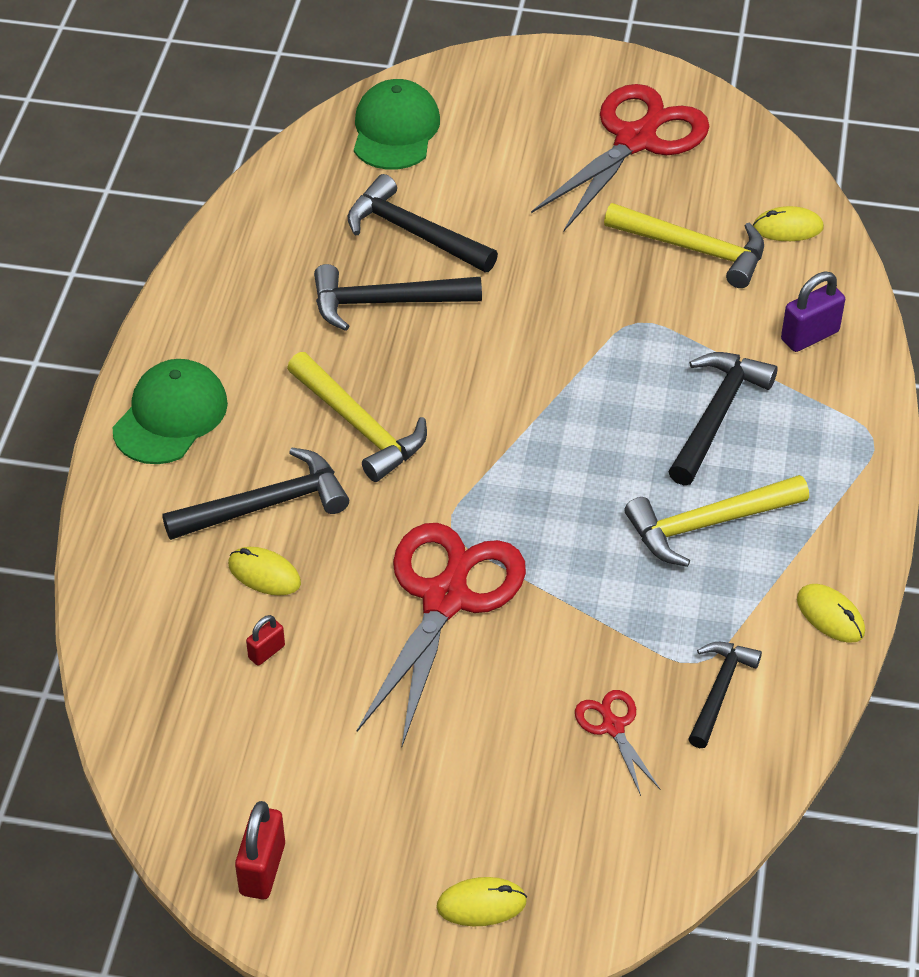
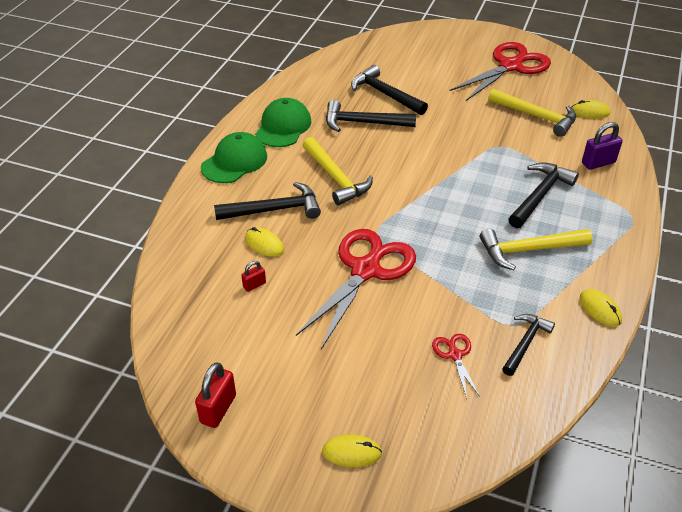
camera: 10 degrees right, 5 degrees down
(395, 130) = (385, 51): green cap -> green cap (283, 127)

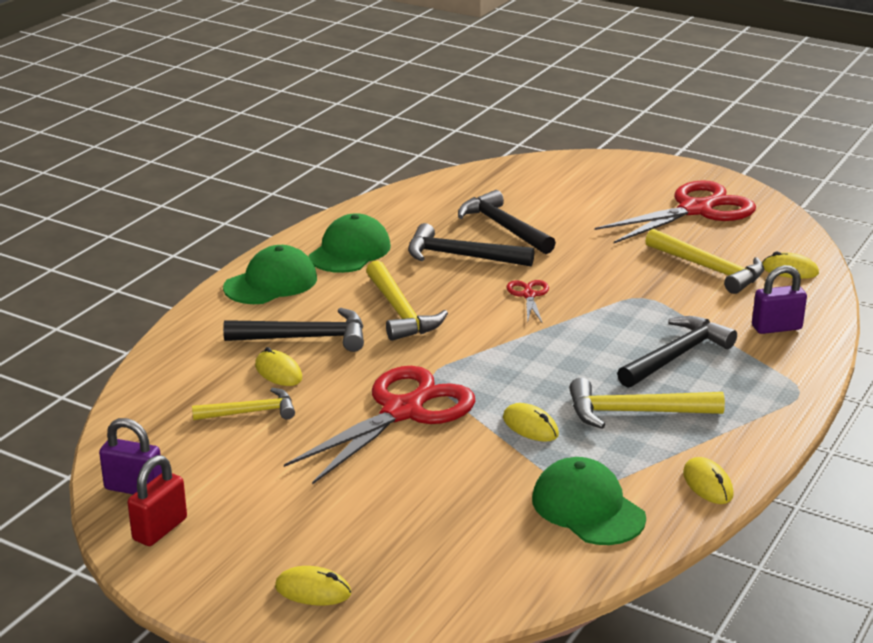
camera: 10 degrees right, 15 degrees down
(187, 371) = (134, 488): none -> purple padlock
(254, 285) = (250, 412): red padlock -> yellow hammer
(455, 355) = (487, 510): red scissors -> red scissors (528, 295)
(460, 272) = (530, 426): none -> yellow mouse
(525, 343) = (588, 508): black hammer -> green cap

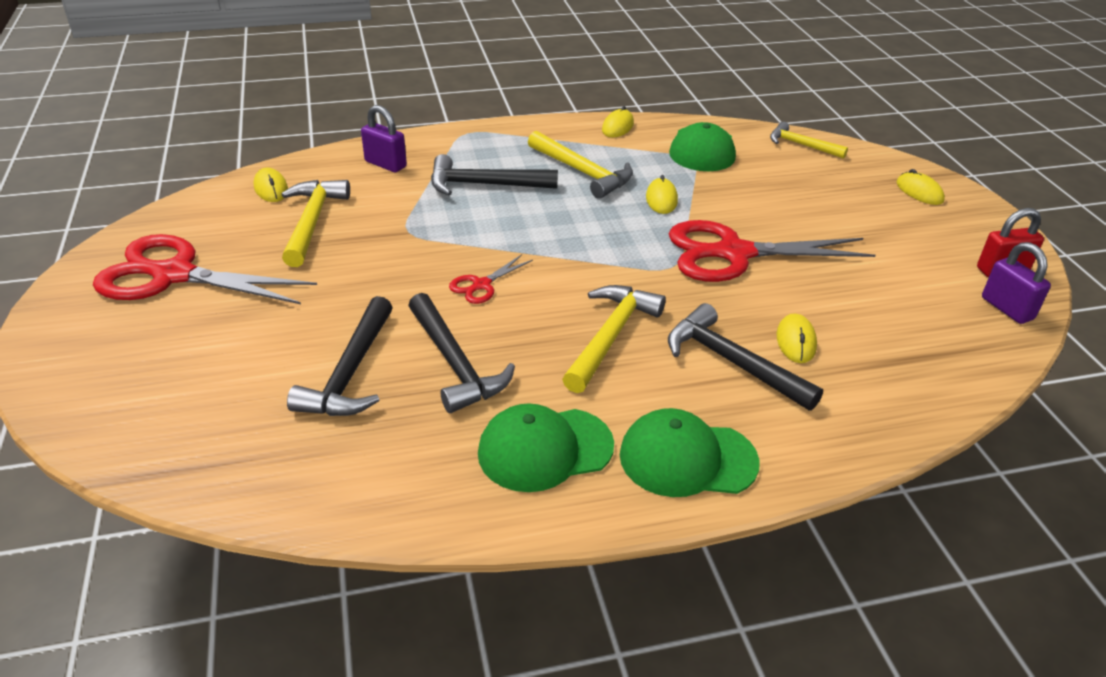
camera: 135 degrees left, 10 degrees up
(250, 412) = (857, 318): yellow hammer -> yellow hammer (801, 145)

